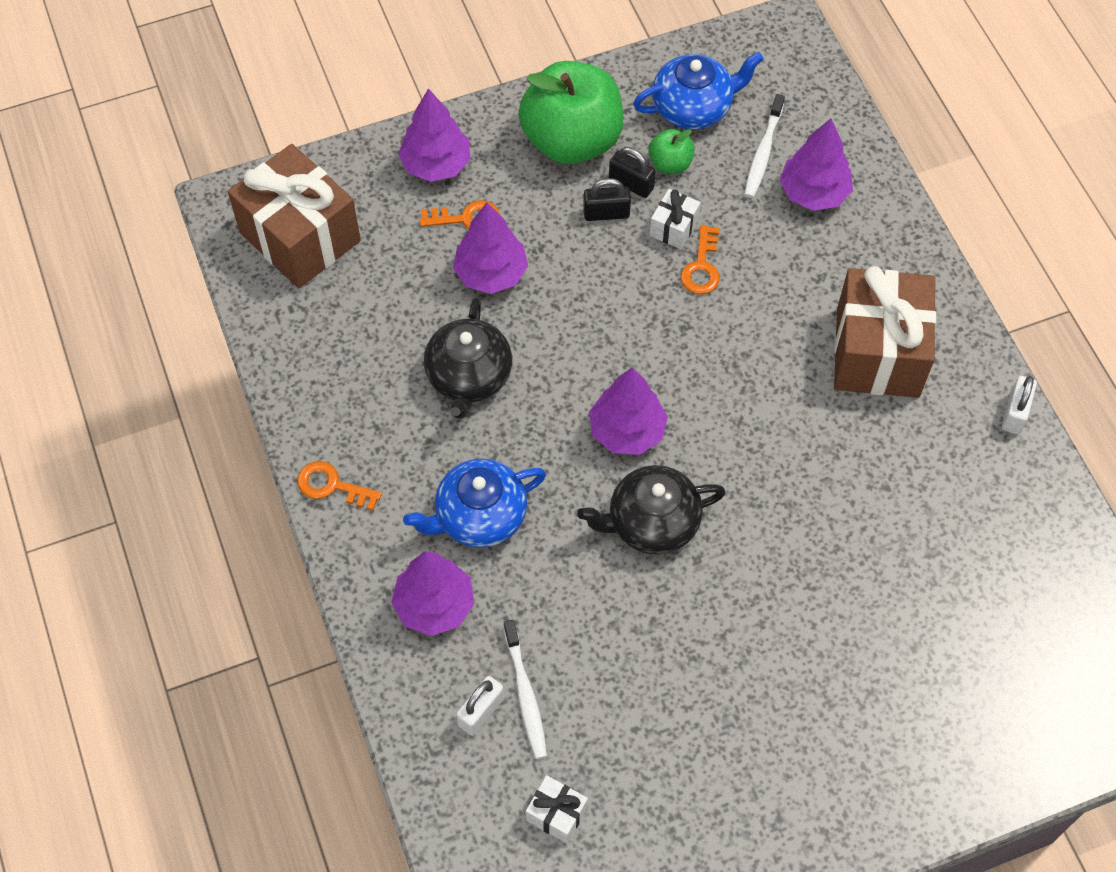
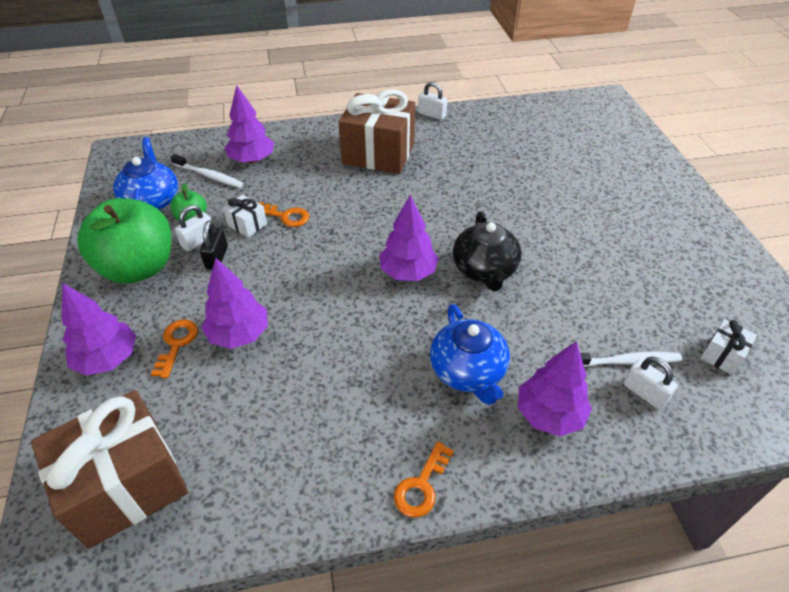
camera: 80 degrees left, 15 degrees down
(469, 377) = (334, 362): black teapot -> none
(631, 184) = (198, 241): black padlock -> white padlock

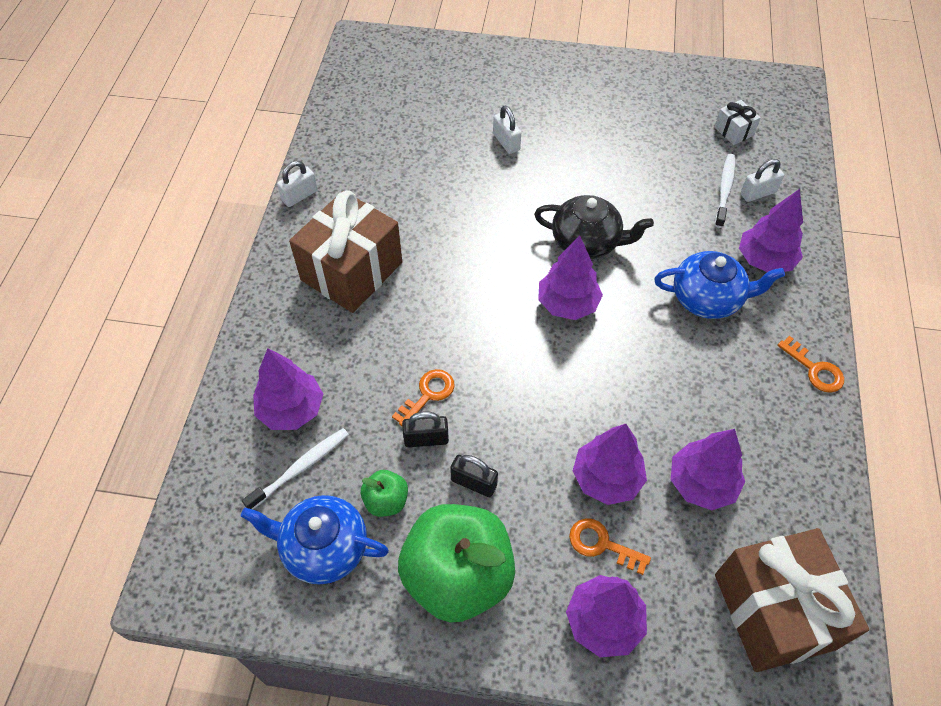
camera: 70 degrees left, 10 degrees up
(198, 241) = (434, 499): white padlock -> white padlock (506, 142)
(247, 225) = (426, 439): white gift -> black padlock
(250, 403) = (701, 483): none -> purple tree

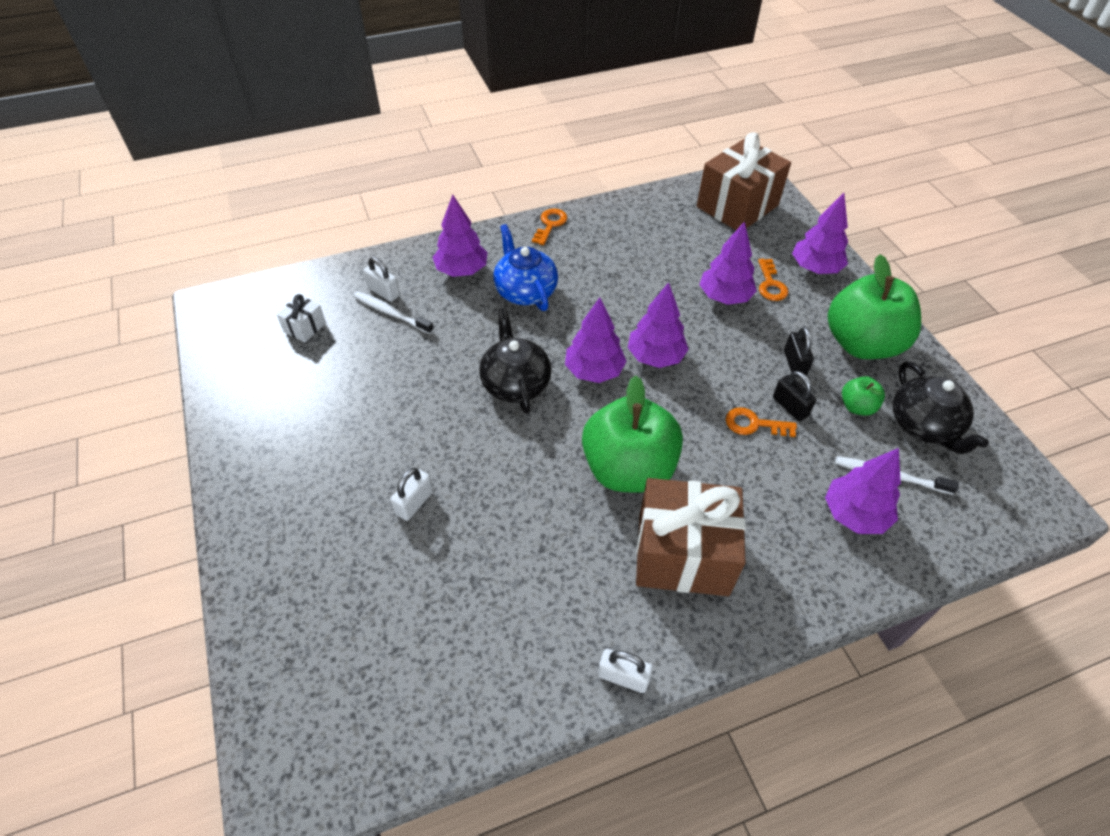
camera: 120 degrees left, 5 degrees down
(323, 548) = (923, 425): blue teapot -> black teapot
(447, 276) = (628, 469): none -> green apple
(701, 483) = (685, 253): purple tree -> purple tree (655, 357)
(724, 190) = (391, 313): white toothbrush -> white toothbrush turned 45 degrees clockwise

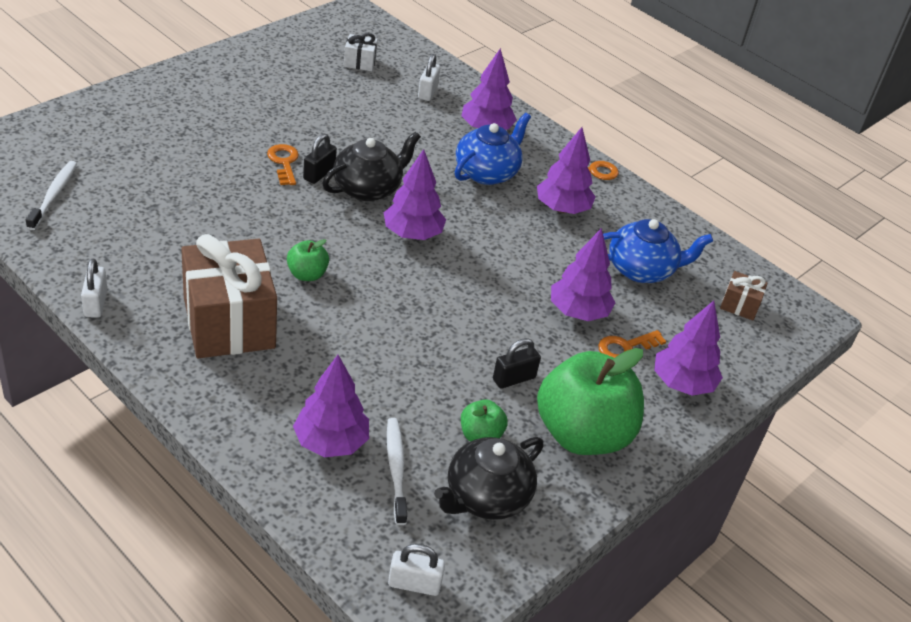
camera: 60 degrees right, 10 degrees down
(391, 313) = (405, 102): white toothbrush -> white toothbrush (54, 195)
(414, 503) = (212, 160): white padlock -> white padlock (414, 584)
(628, 469) = (307, 274): green apple -> green apple, size x0.44
(655, 357) = (457, 272): purple tree -> purple tree (562, 209)
(683, 242) = (641, 269): none -> blue teapot
(737, 206) = (739, 305): brown gift -> brown gift, size x0.43
(754, 424) = (408, 354): orange key -> orange key (284, 162)
(790, 407) = (448, 380): black padlock -> black padlock (319, 174)

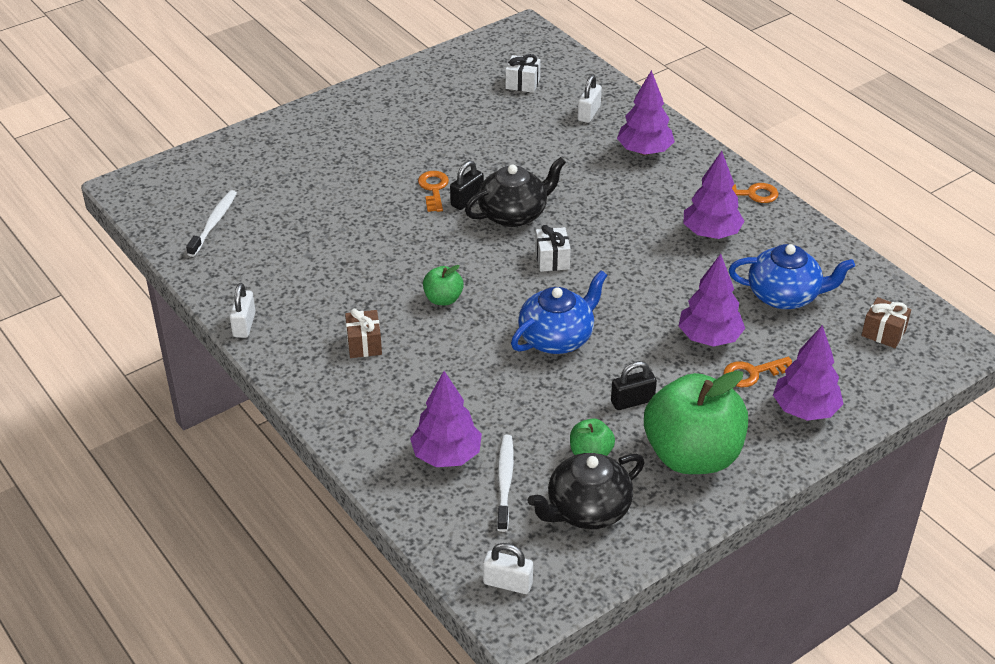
camera: 15 degrees right, 0 degrees up
(229, 323) = (364, 344): brown gift -> brown gift, size x0.43
(412, 234) = (552, 259): purple tree -> white gift
(487, 172) = (638, 196): blue teapot -> blue teapot (557, 338)

